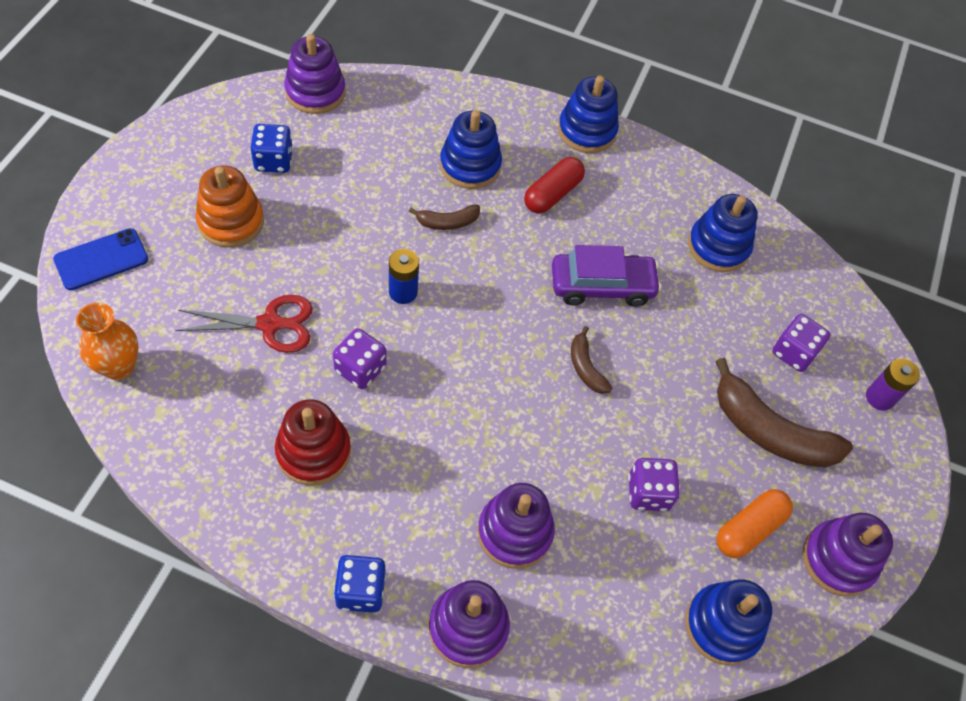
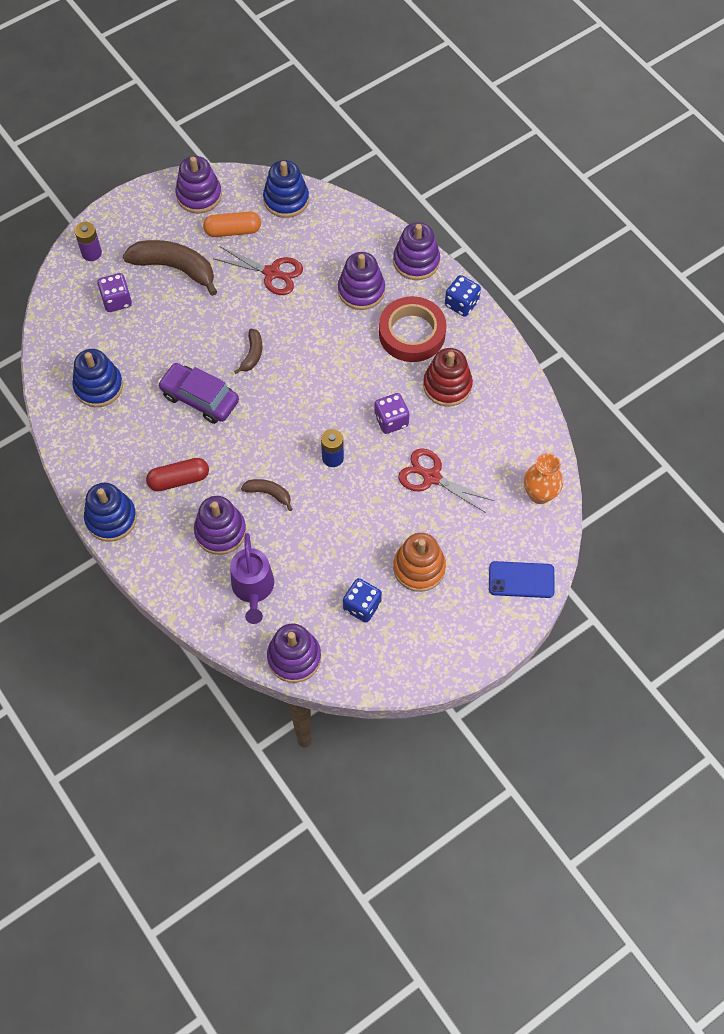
camera: 140 degrees left, 5 degrees up
(397, 130) = (253, 589): none -> purple watering can
(405, 503) = (412, 333): none -> red tape
(470, 165) = (220, 531): blue stacking toy -> purple stacking toy
(648, 493) = (272, 273): purple dice -> red scissors
(770, 431) = (175, 268): brown banana -> brown banana turned 45 degrees counterclockwise

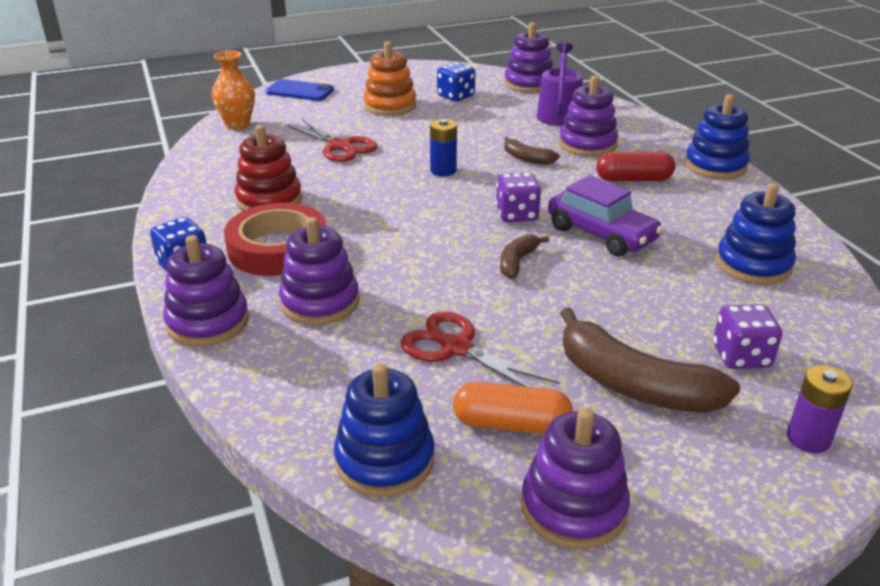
camera: 165 degrees left, 30 degrees down
(391, 420) = (358, 185): purple dice -> purple dice (517, 215)

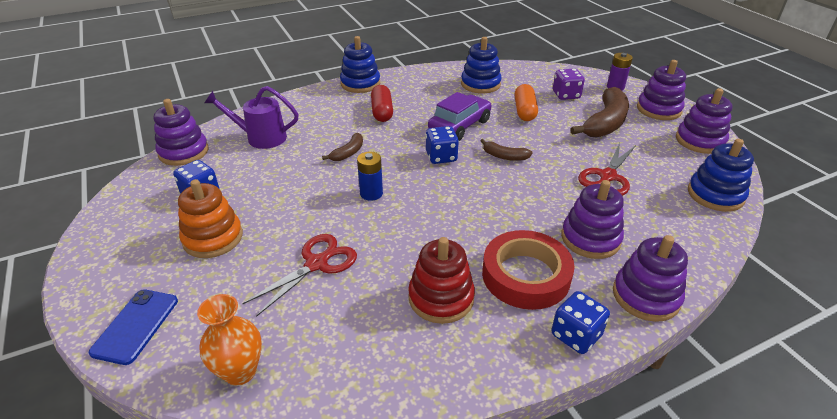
camera: 95 degrees left, 5 degrees up
(511, 424) = (659, 157): orange capsule -> orange capsule (524, 111)
(517, 215) = (441, 157): purple dice -> blue dice
(587, 144) = (324, 126): purple stacking toy -> purple stacking toy (658, 109)

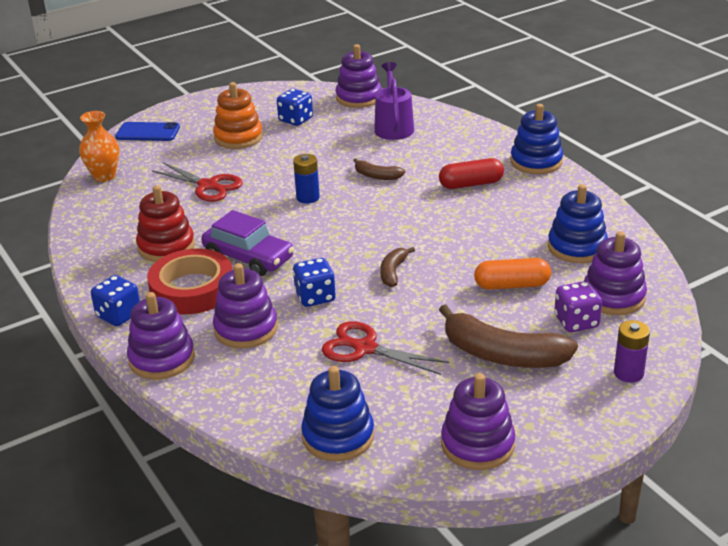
camera: 85 degrees right, 5 degrees down
(441, 157) = (382, 230): blue dice -> blue dice (315, 297)
(459, 126) = (454, 238): purple car -> purple car (249, 258)
(658, 109) = (566, 413): purple stacking toy -> purple stacking toy (613, 297)

